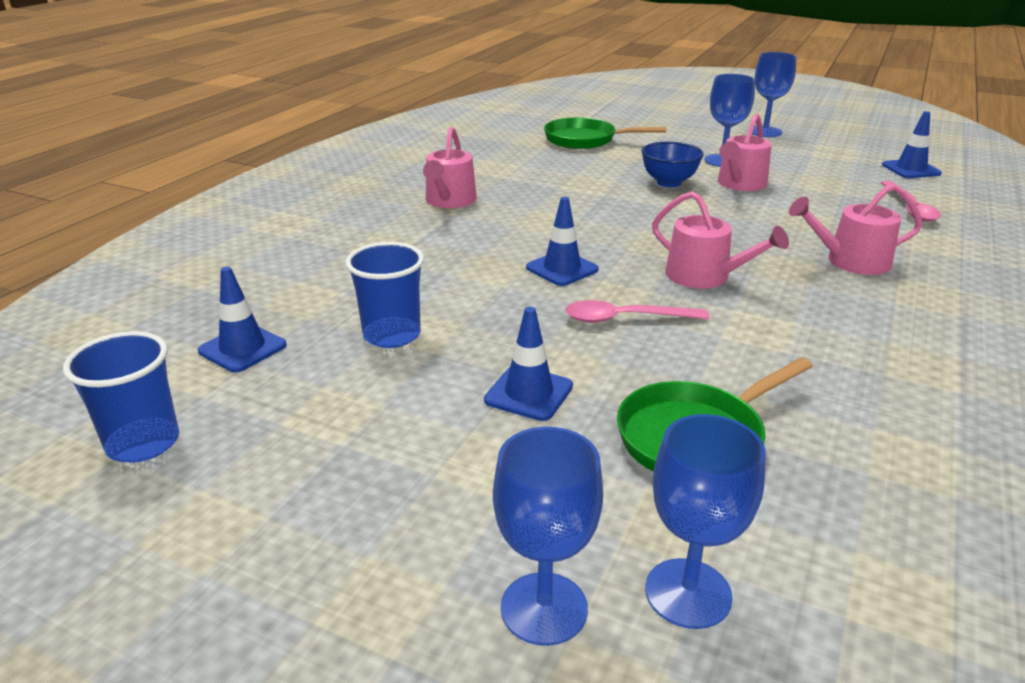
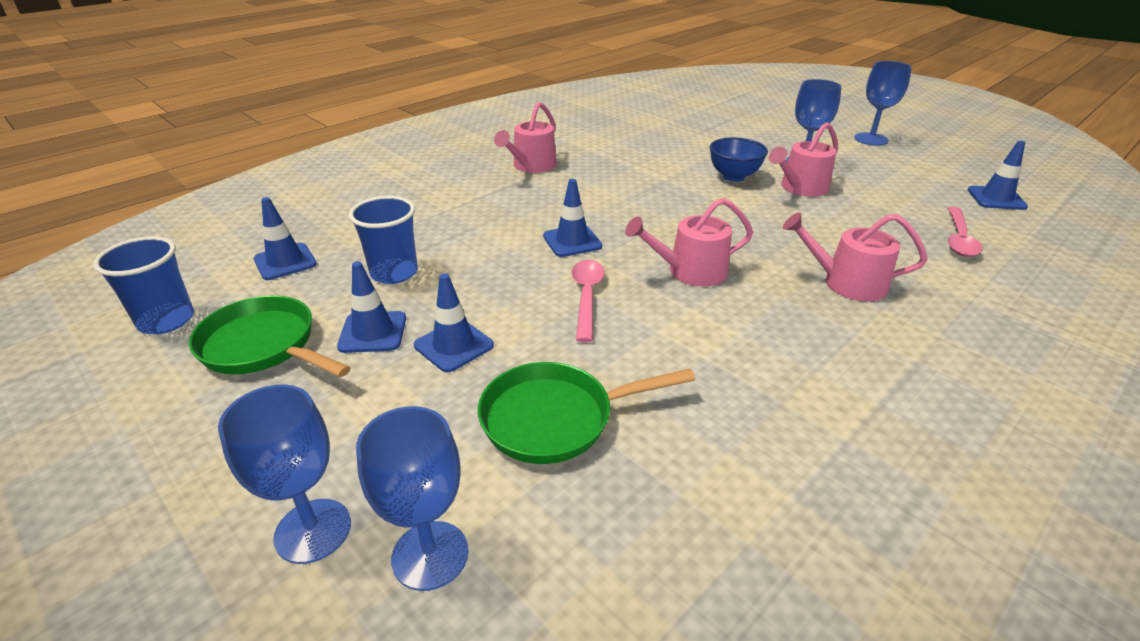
camera: 20 degrees right, 5 degrees up
(424, 400) = (373, 332): none -> blue traffic cone
(585, 140) = (691, 126): green pan -> green pan (263, 346)
(625, 319) = (587, 297): pink spoon -> pink spoon turned 75 degrees clockwise
(704, 276) = (690, 271): pink watering can -> pink watering can turned 105 degrees clockwise

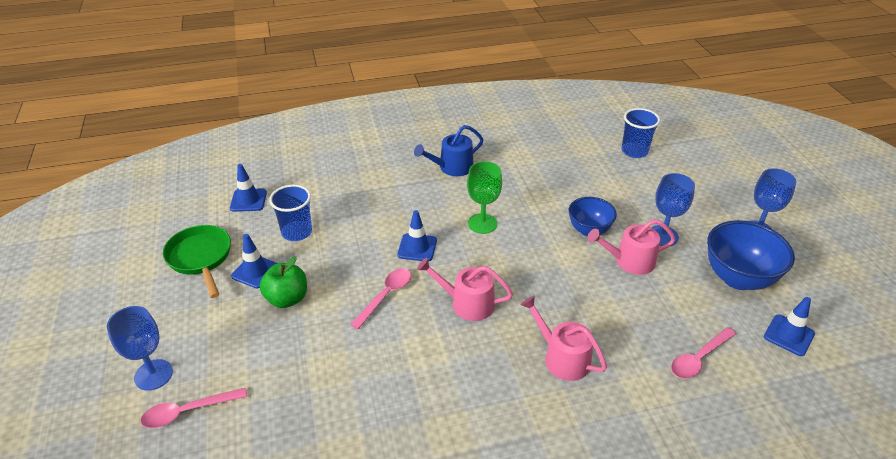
camera: 30 degrees right, 5 degrees up
(166, 320) = (170, 221): blue cup -> blue cup (634, 151)
(430, 555) = (188, 411): blue goblet -> pink spoon
(454, 345) = (287, 299): blue traffic cone -> green apple
(531, 166) = (452, 167): pink watering can -> blue watering can
(555, 418) = (297, 369): green pan -> none
(621, 200) = (482, 223): none -> green goblet
(903, 173) = (738, 278): none -> blue bowl

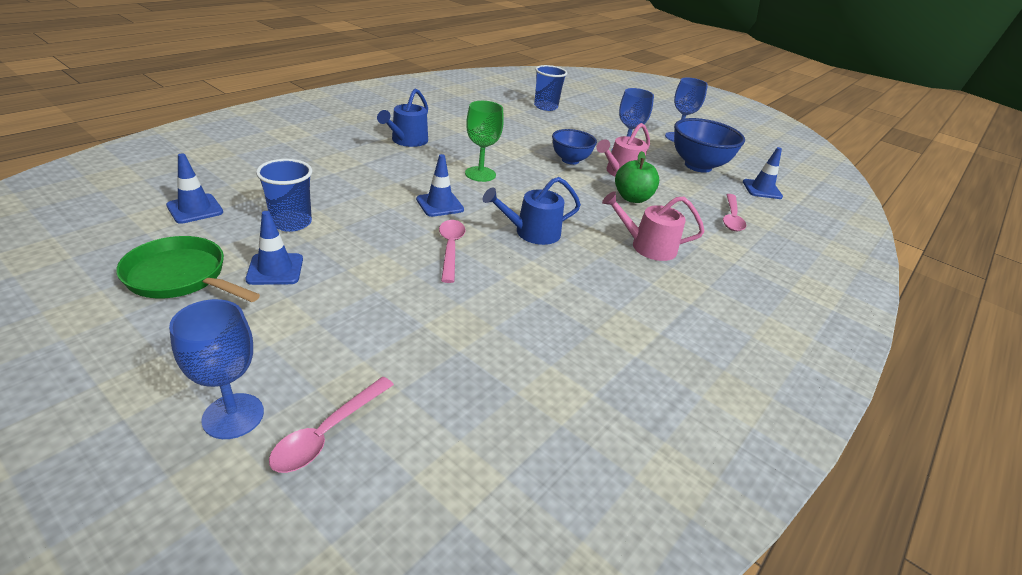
camera: 40 degrees left, 5 degrees down
(287, 299) = (343, 282): green apple -> green apple (632, 198)
(467, 303) = (532, 232): pink watering can -> blue watering can

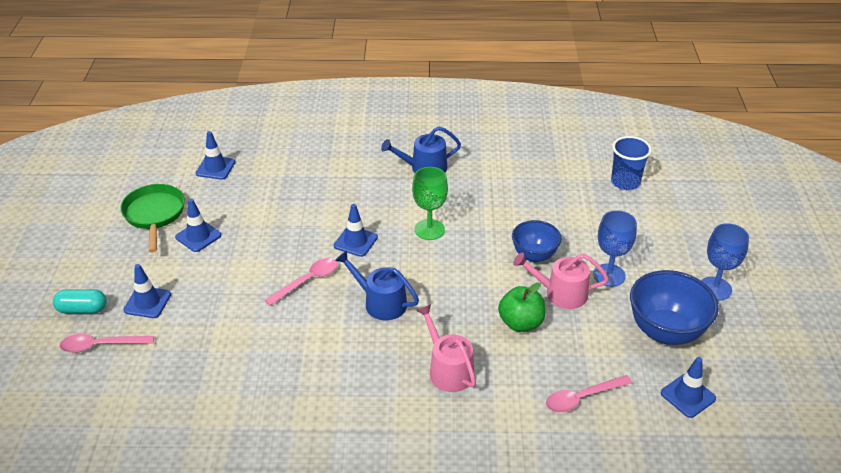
camera: 55 degrees right, 5 degrees up
(233, 416) = (82, 309): blue goblet -> turquoise capsule
(291, 223) = (249, 206): blue cup -> none
(315, 355) = (147, 302): none -> blue traffic cone

